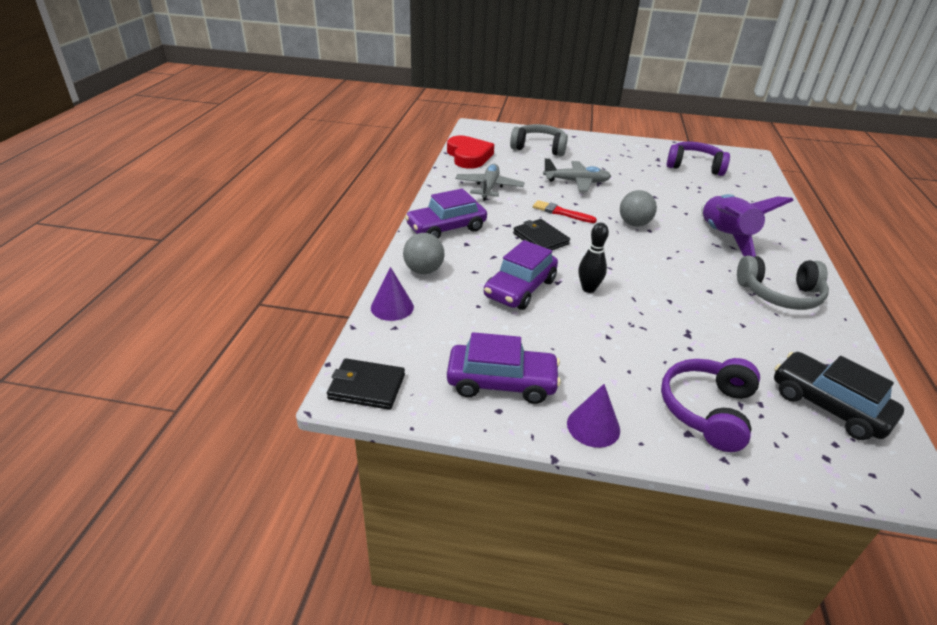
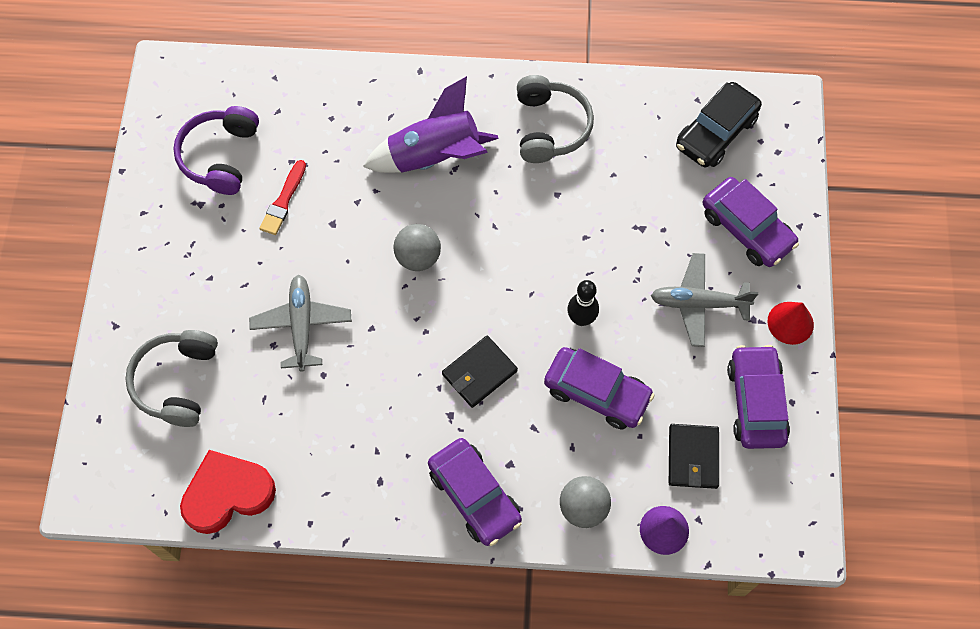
camera: 95 degrees left, 30 degrees up
(366, 387) = (793, 526): black wallet -> black wallet (693, 457)
(489, 188) = (341, 450): grey plane -> grey plane (698, 303)
(561, 212) = (403, 347): red brush -> red brush (283, 201)
(593, 426) = (790, 323): purple cone -> red cone
(707, 410) = (746, 229): purple headphones -> purple car

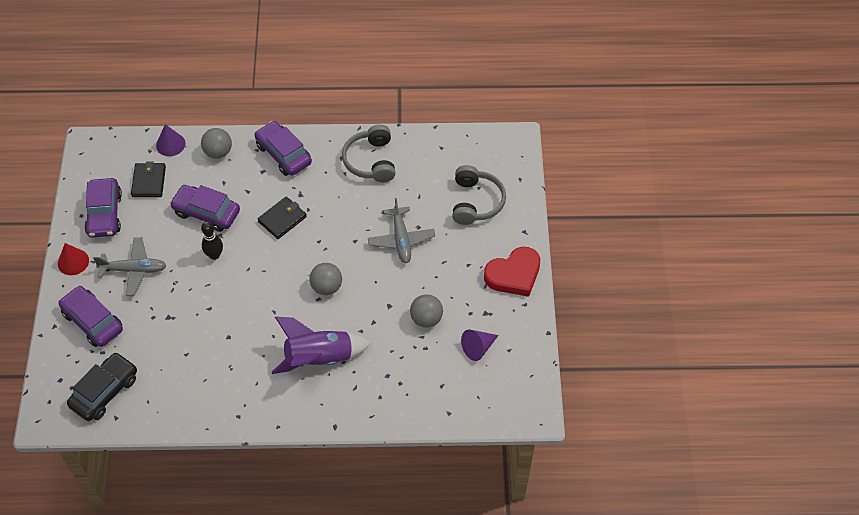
camera: 175 degrees right, 10 degrees down
(220, 156) = (478, 348): purple headphones -> purple cone
(227, 494) = (432, 146): red heart -> red heart (514, 275)
(283, 201) = (426, 319): red brush -> grey ball
(550, 127) = (232, 387): grey headphones -> grey headphones (371, 161)

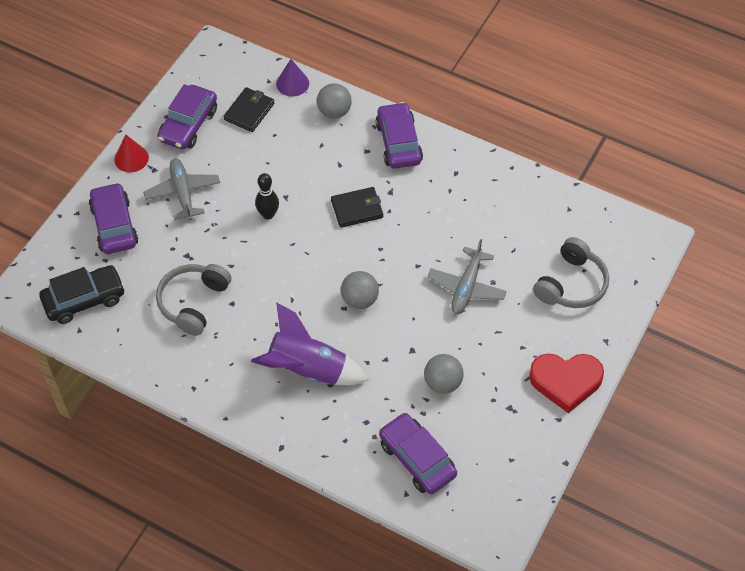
camera: 30 degrees right, 0 degrees up
(134, 270) = (183, 193): grey plane -> grey plane turned 135 degrees counterclockwise
(206, 212) = (286, 168): purple car -> purple car (417, 459)
(371, 161) = (484, 190): grey headphones -> grey headphones (193, 302)
(478, 348) = (479, 441): purple cone -> none

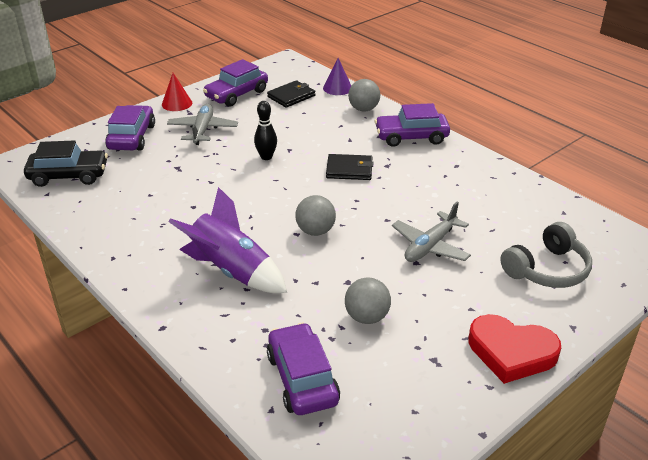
camera: 20 degrees right, 20 degrees down
(193, 302) = (159, 198): grey headphones -> none
(398, 143) = (411, 137): purple car -> purple car turned 105 degrees counterclockwise

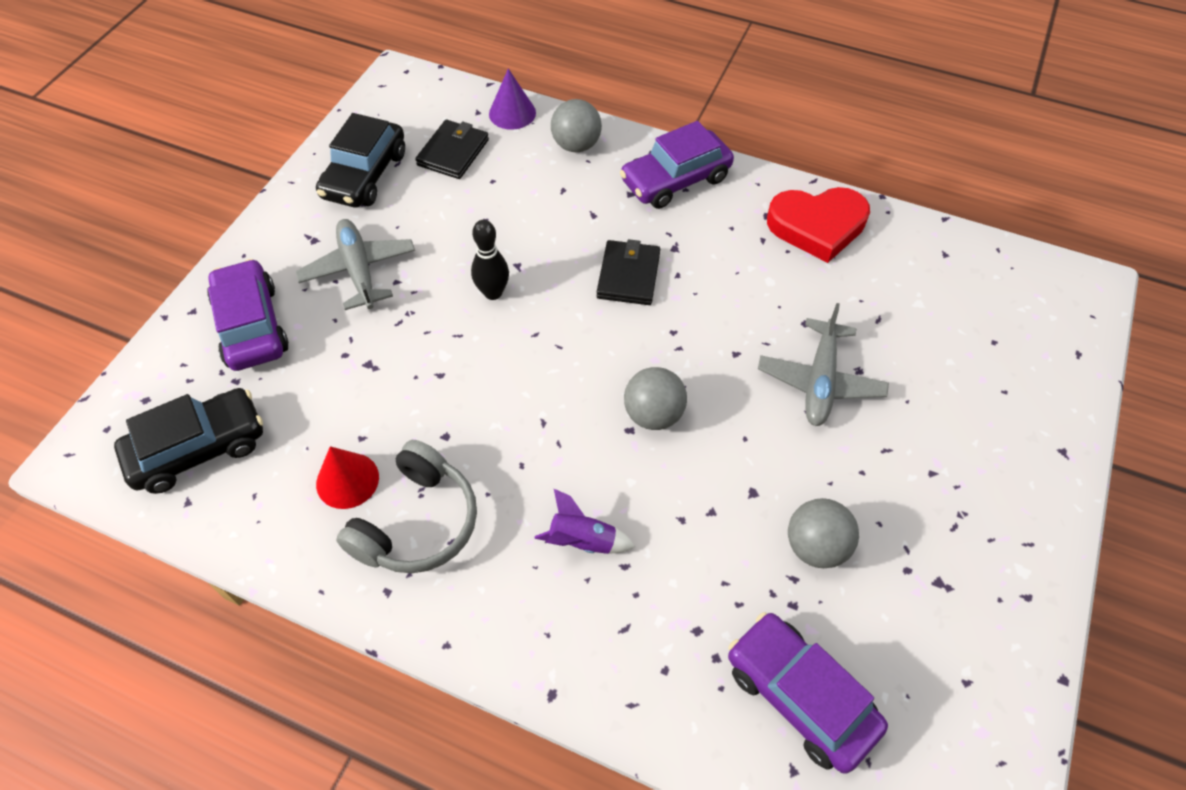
camera: 25 degrees left, 20 degrees up
(177, 103) = (279, 226): red cone -> red cone (347, 480)
(231, 271) = (582, 541): purple rocket -> purple rocket, size x0.49
(236, 94) = (365, 175): purple car -> black car
(349, 170) = (628, 275): black wallet -> black wallet turned 60 degrees counterclockwise
(511, 352) = (1020, 527): red heart -> red heart (817, 226)
(547, 269) = (982, 365): grey headphones -> grey headphones (417, 522)

